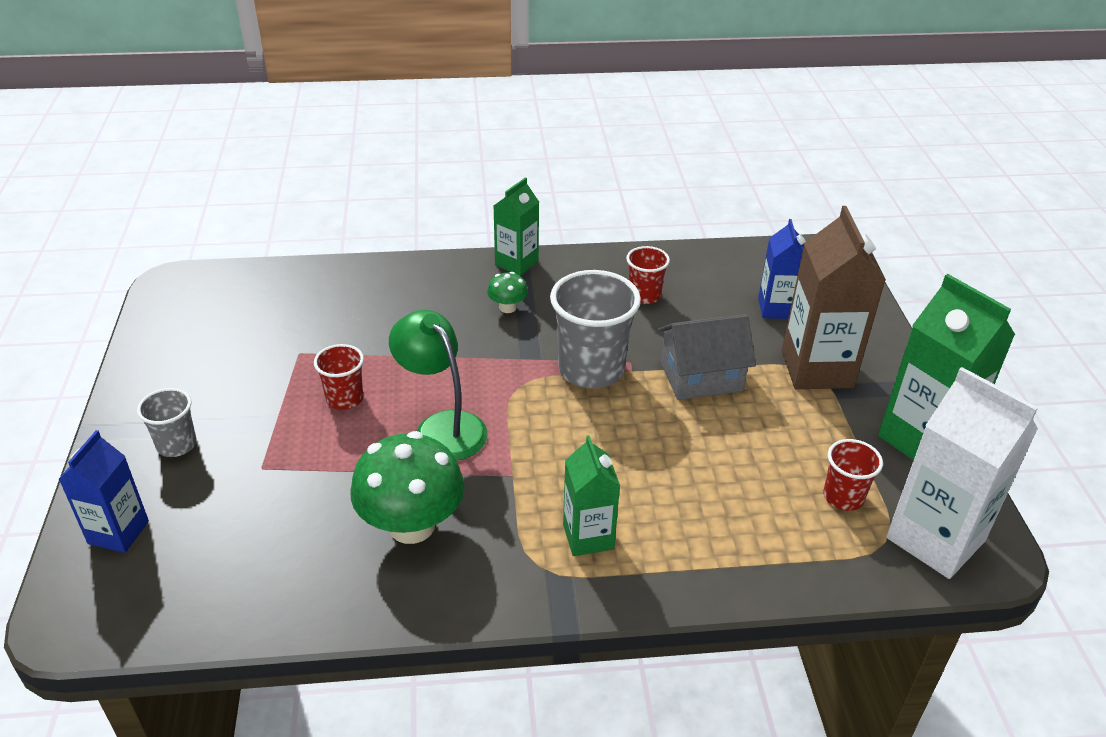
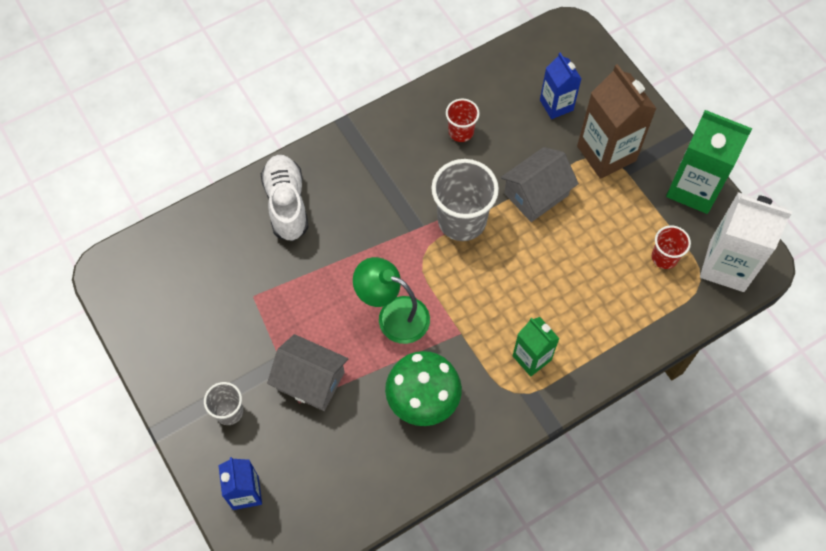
camera: 25 degrees left, 25 degrees up
(293, 452) = (310, 381): none -> grey house
(345, 399) = (313, 321): red cup -> none
(402, 291) = (286, 204): none -> white shoe
(507, 307) = (372, 186): green mushroom -> none
(516, 263) = (352, 137): green carton -> none

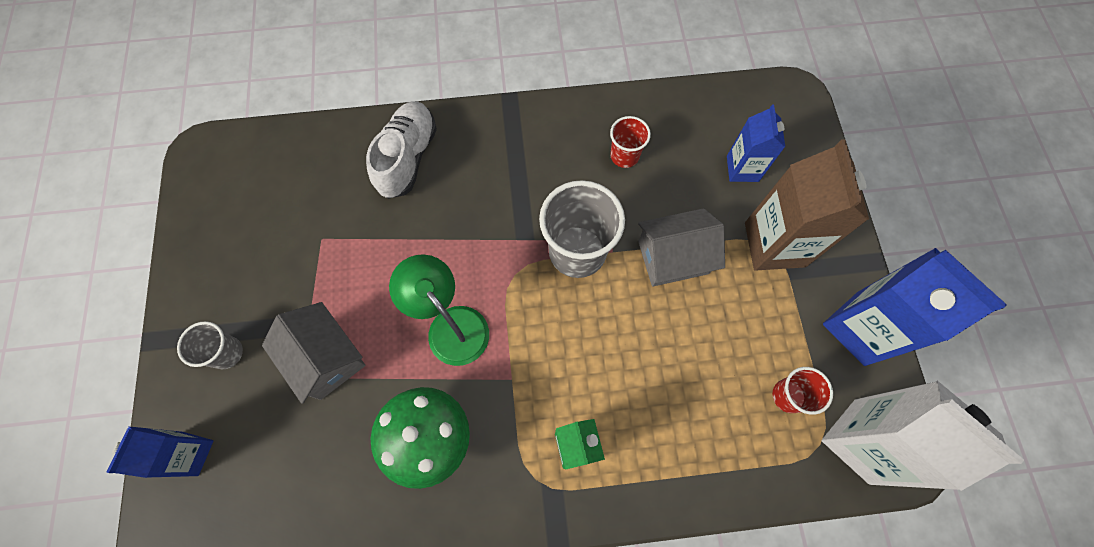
camera: 25 degrees right, 5 degrees up
(694, 188) = (860, 328): green carton -> blue carton

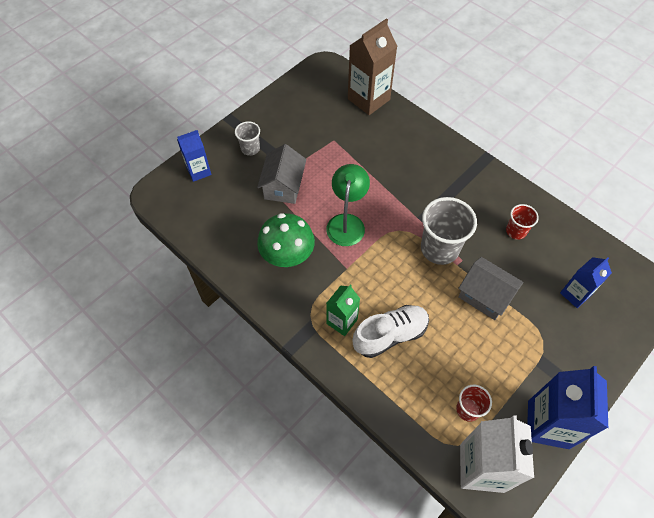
camera: 50 degrees right, 10 degrees down
(407, 158) = (408, 140): white shoe -> white shoe (390, 335)
(774, 244) = (548, 342): brown carton -> brown carton (368, 99)

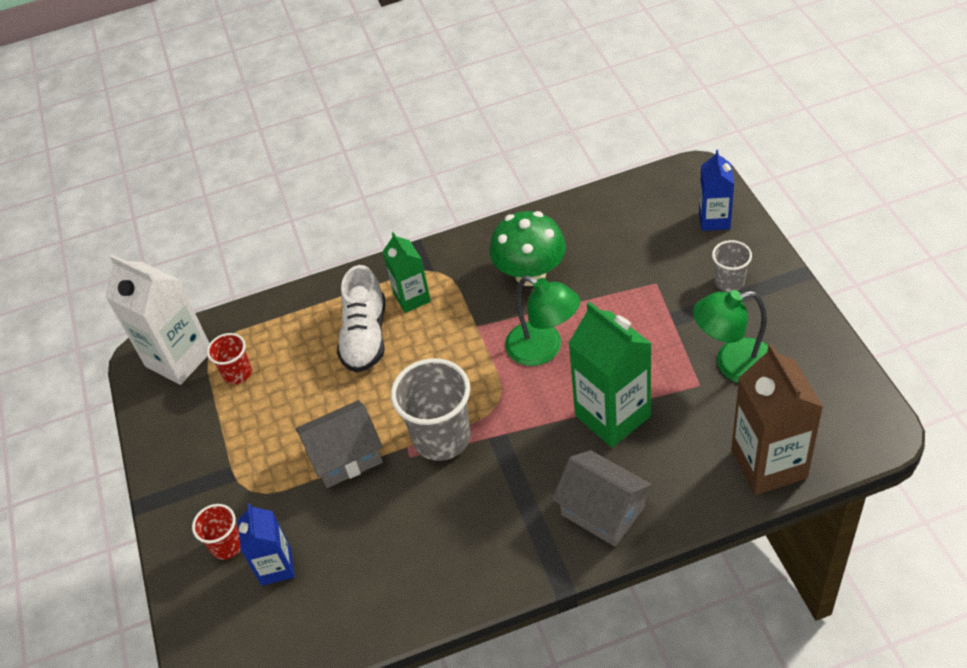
camera: 125 degrees right, 10 degrees down
(283, 186) = (642, 300): grey house -> grey house (602, 511)
(312, 130) = (733, 364): none -> green lamp
(376, 171) = (612, 416): none -> green carton
(516, 231) = (410, 547): red cup -> red cup (227, 545)
(548, 424) = (167, 441): blue carton -> none

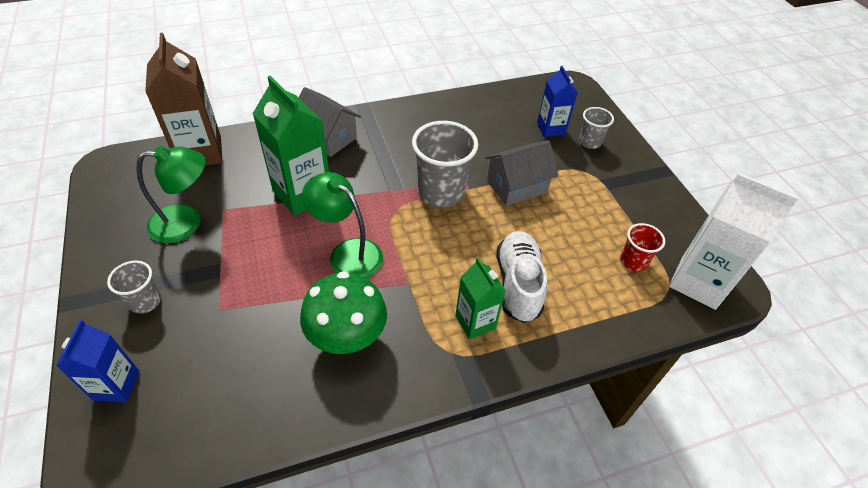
camera: 170 degrees right, 0 degrees up
(227, 545) = (589, 142): red cup -> grey cup

